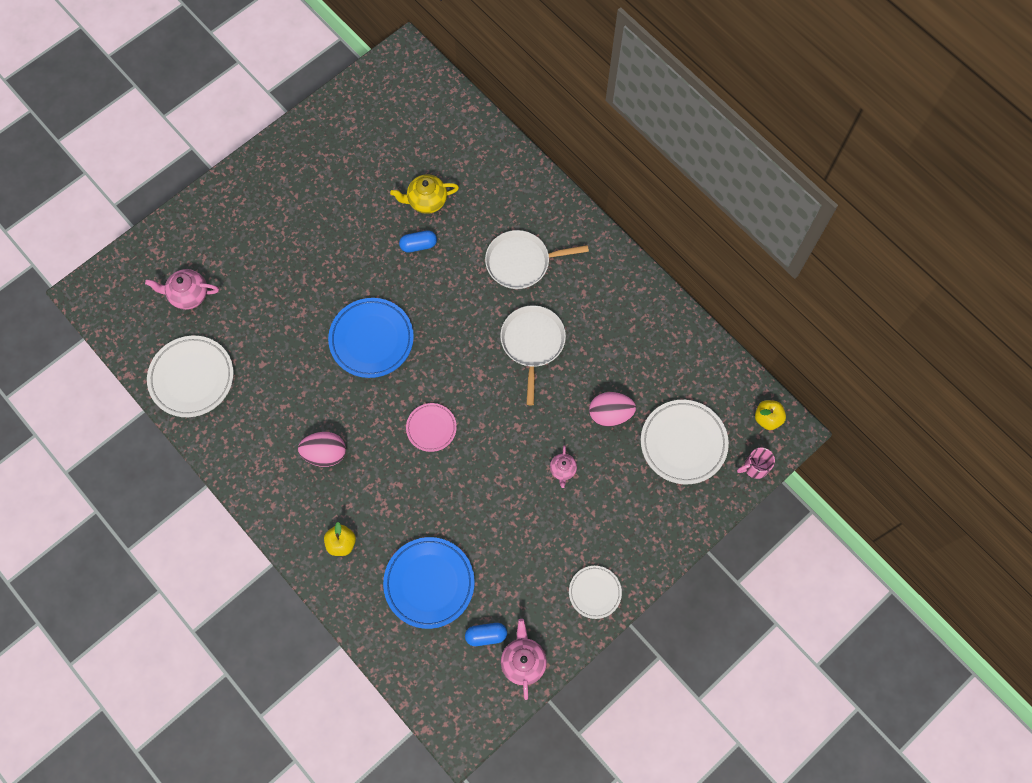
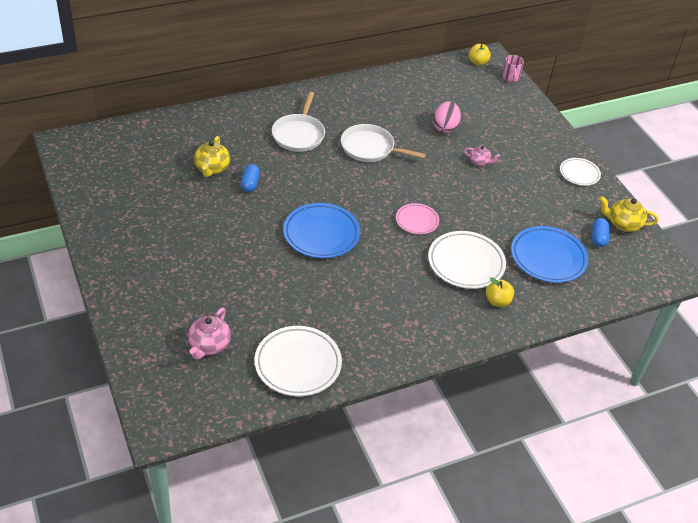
camera: 75 degrees left, 25 degrees down
(325, 453) = (413, 290): pink egg -> none
(523, 661) = (623, 224): pink teapot -> yellow teapot
(683, 443) = (481, 102): white plate -> white plate (466, 263)

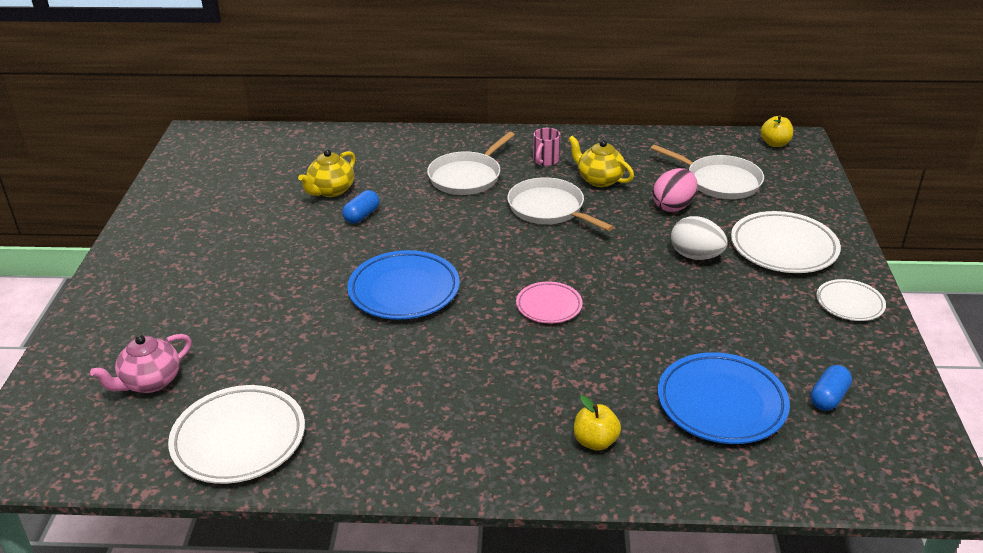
camera: 30 degrees right, 10 degrees down
(461, 101) = (719, 181): none -> white pan
(466, 263) = (582, 377): white plate -> white plate (783, 248)
(479, 162) = (696, 256): pink teapot -> white egg
(510, 77) = (813, 168): pink mug -> pink mug (545, 160)
(623, 224) = (886, 389): yellow teapot -> yellow teapot (599, 180)

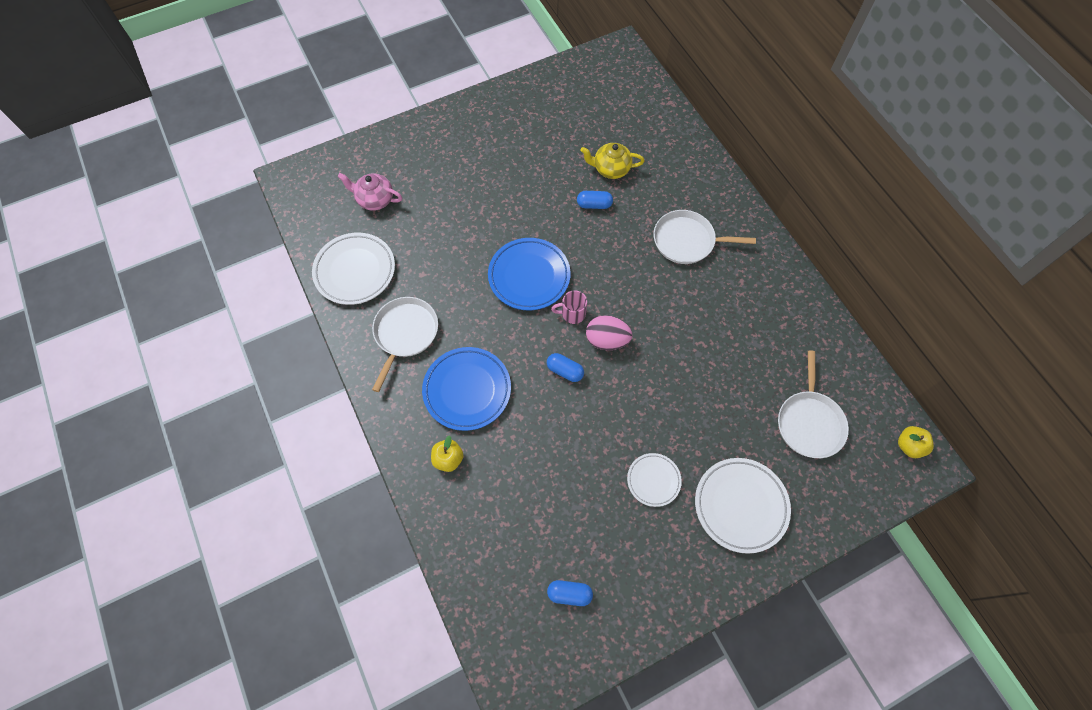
camera: 60 degrees right, 30 degrees up
(545, 160) = (748, 281): pink mug -> pink mug (572, 313)
(549, 209) = (682, 316): white pan -> white pan (405, 334)
(549, 306) = (565, 371): pink plate -> blue capsule
(599, 180) = (747, 332): yellow teapot -> none
(673, 206) = (745, 401): pink egg -> pink egg (607, 340)
(696, 256) = (686, 444): white egg -> none
(721, 403) = (524, 523): blue plate -> blue plate (467, 390)
(849, 303) = (694, 579): white plate -> white plate (653, 480)

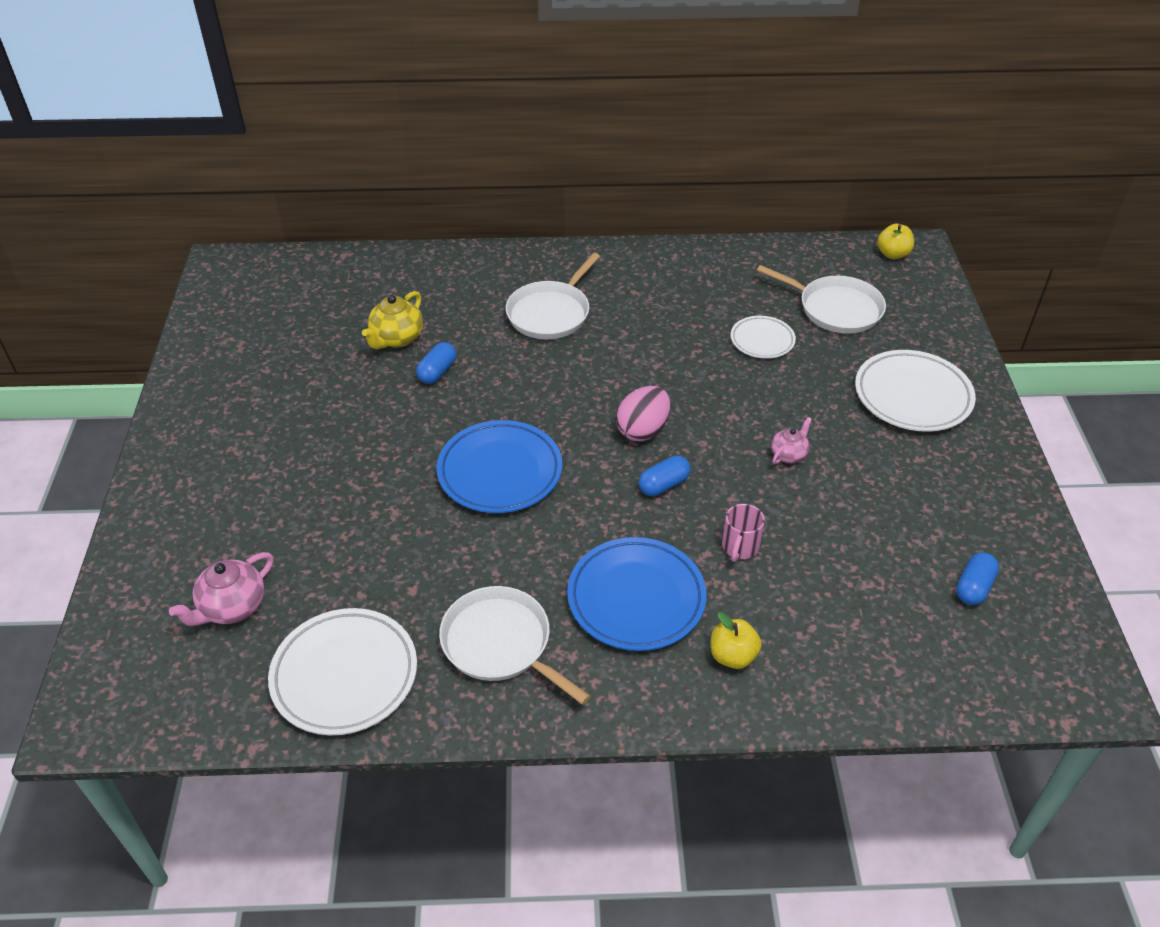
camera: 65 degrees left, 20 degrees down
(572, 313) = (584, 449): pink mug -> pink mug (740, 547)
(632, 437) = (788, 454): none -> pink teapot
(653, 480) = (852, 456): white plate -> white plate (762, 340)

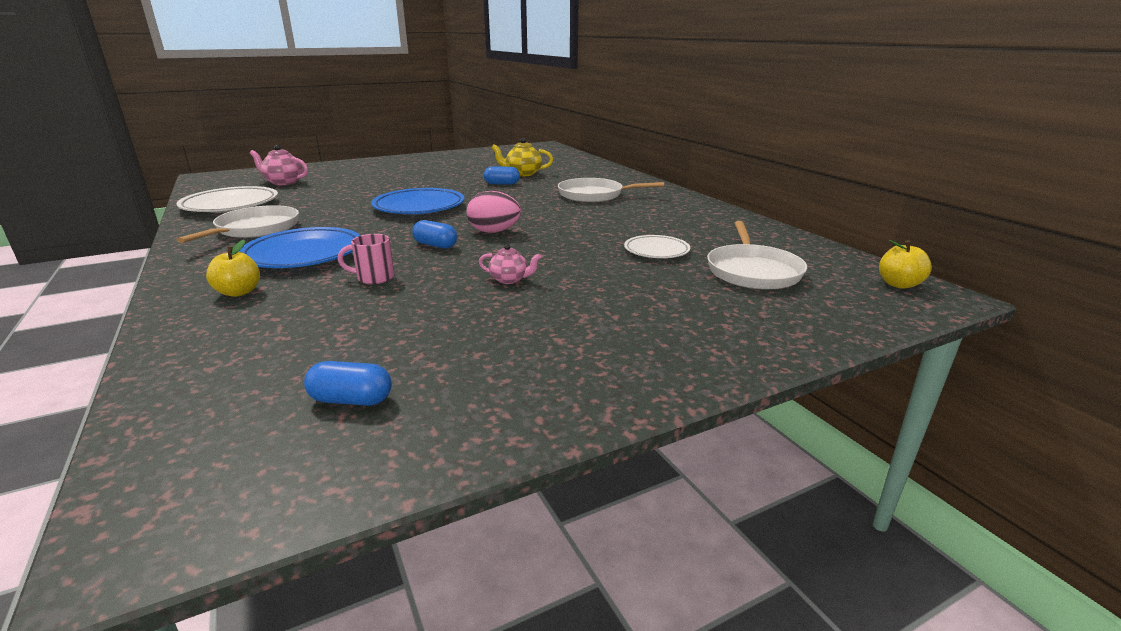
camera: 65 degrees right, 20 degrees down
(912, 396) = (665, 323): white plate -> none

